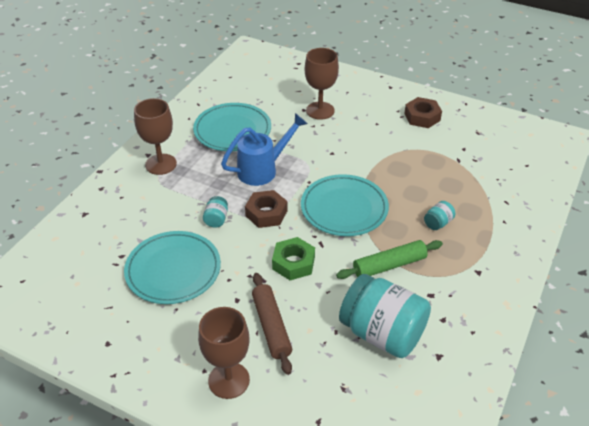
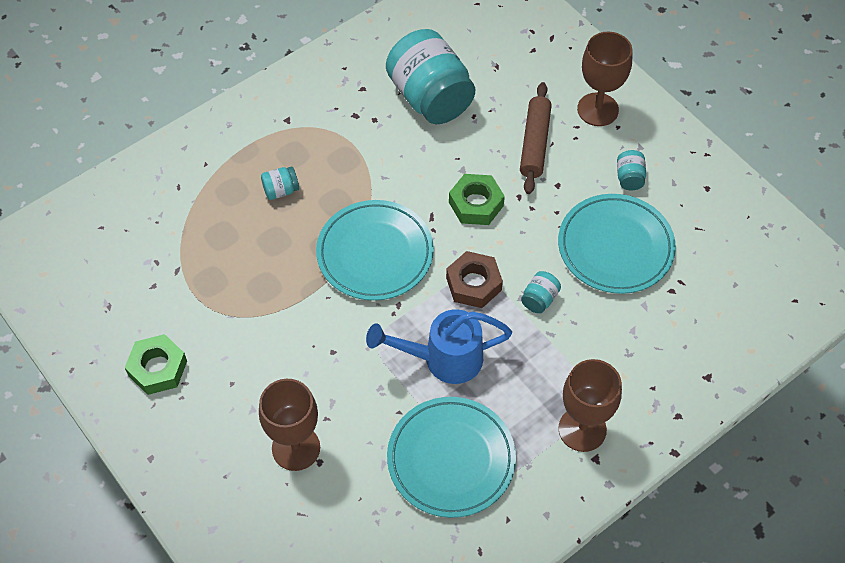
camera: 155 degrees left, 15 degrees up
(178, 327) = (629, 178): none -> turquoise jar
(389, 265) = (373, 161): green rolling pin -> none
(422, 117) = (157, 368): brown nut -> green nut

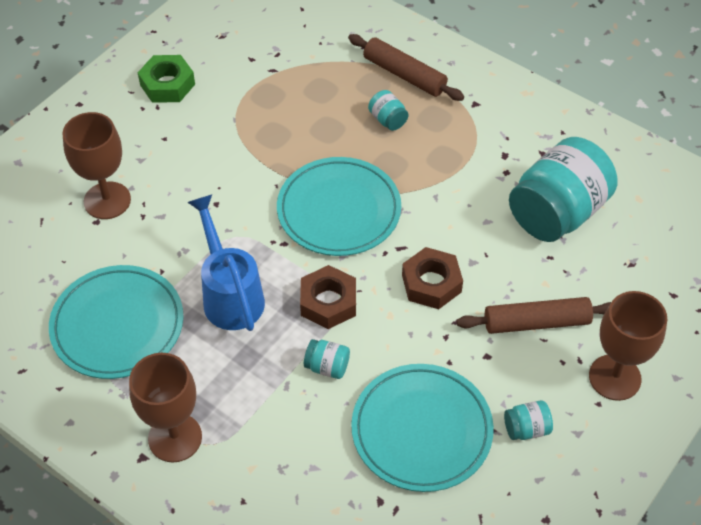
camera: 75 degrees right, 5 degrees down
(229, 163) = (404, 75): none -> brown rolling pin
(476, 204) = (431, 283): green nut -> brown nut

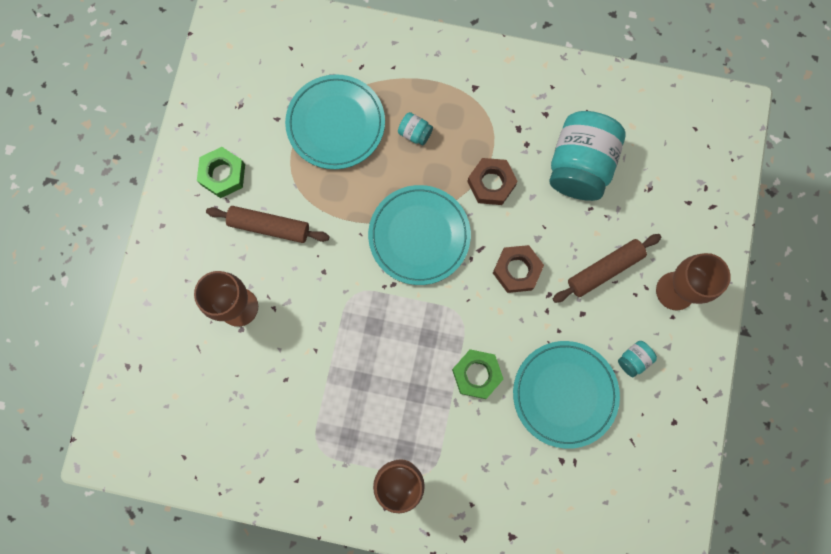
camera: 25 degrees left, 25 degrees up
(117, 325) = (309, 411): turquoise plate -> turquoise plate (336, 124)
(230, 294) = (376, 347): blue watering can -> none
(327, 367) = (476, 374): turquoise jar -> green nut
(328, 302) = (451, 320): brown nut -> brown nut (491, 184)
(404, 75) = (407, 82): brown rolling pin -> brown rolling pin (269, 227)

